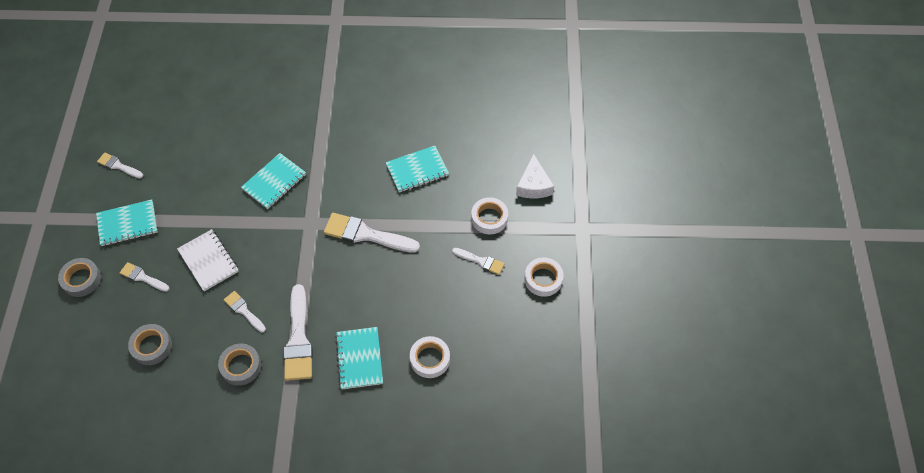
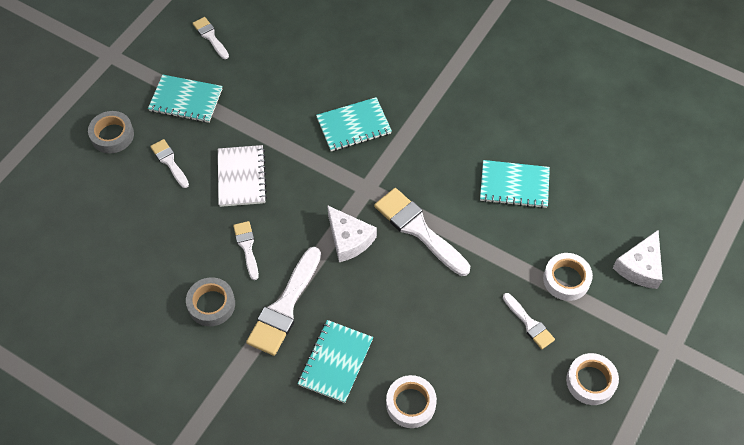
camera: 30 degrees right, 0 degrees up
(151, 346) = (138, 237): grey tape -> none
(318, 266) = (349, 239): none -> white cheese

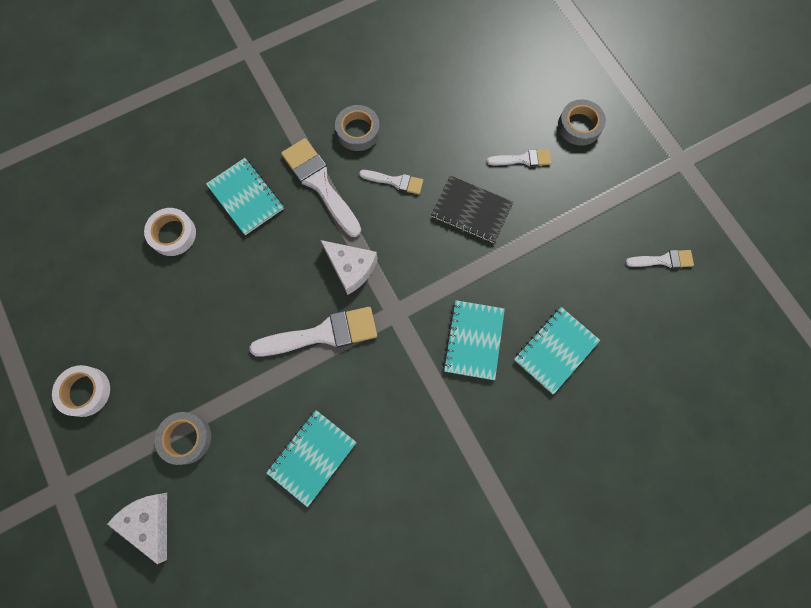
camera: 120 degrees right, 15 degrees up
(186, 100) = (589, 202): turquoise notebook -> turquoise notebook (555, 350)
(241, 177) = (471, 210): white notebook -> black notebook
(349, 239) = (351, 268): white cheese -> white cheese turned 135 degrees counterclockwise
(529, 323) = (170, 374): white brush -> none
(566, 279) = (186, 438): white tape -> grey tape

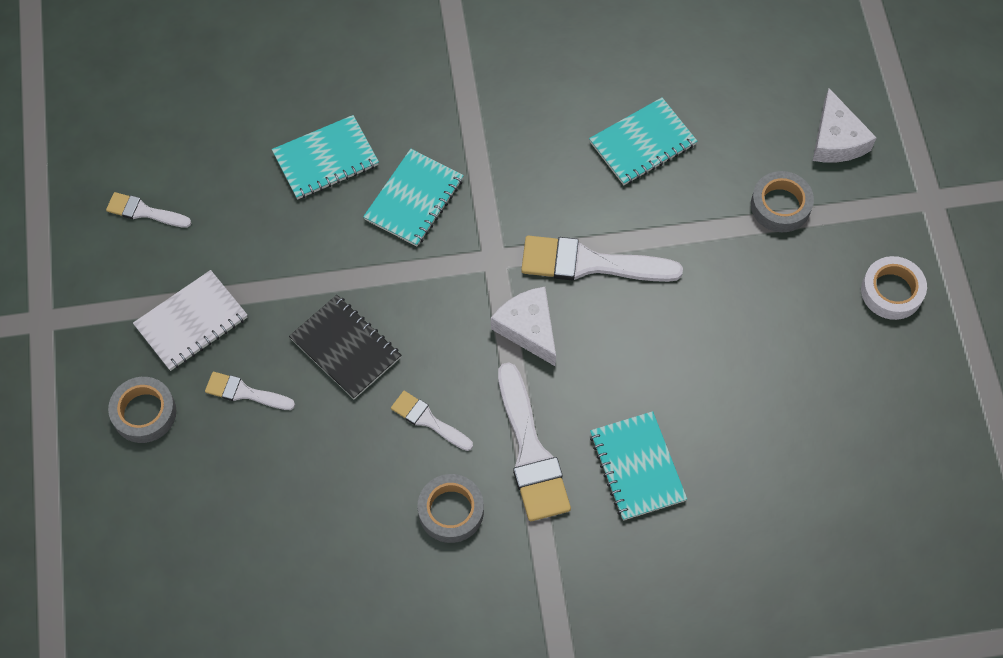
camera: 160 degrees left, 10 degrees down
(173, 234) = (748, 449): white tape -> none
(583, 193) = (191, 322): none -> white notebook

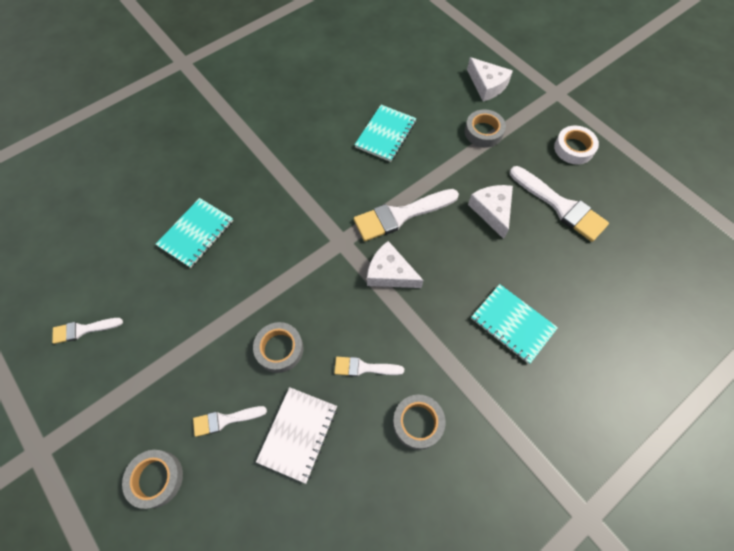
camera: 30 degrees left, 0 degrees up
(191, 322) = (158, 390): white notebook -> white notebook (298, 434)
(345, 348) = (279, 349): black notebook -> grey tape
(414, 199) = (269, 230): turquoise notebook -> none
(531, 452) = (442, 351): white brush -> white brush (561, 206)
(713, 318) = (492, 211): none -> white cheese

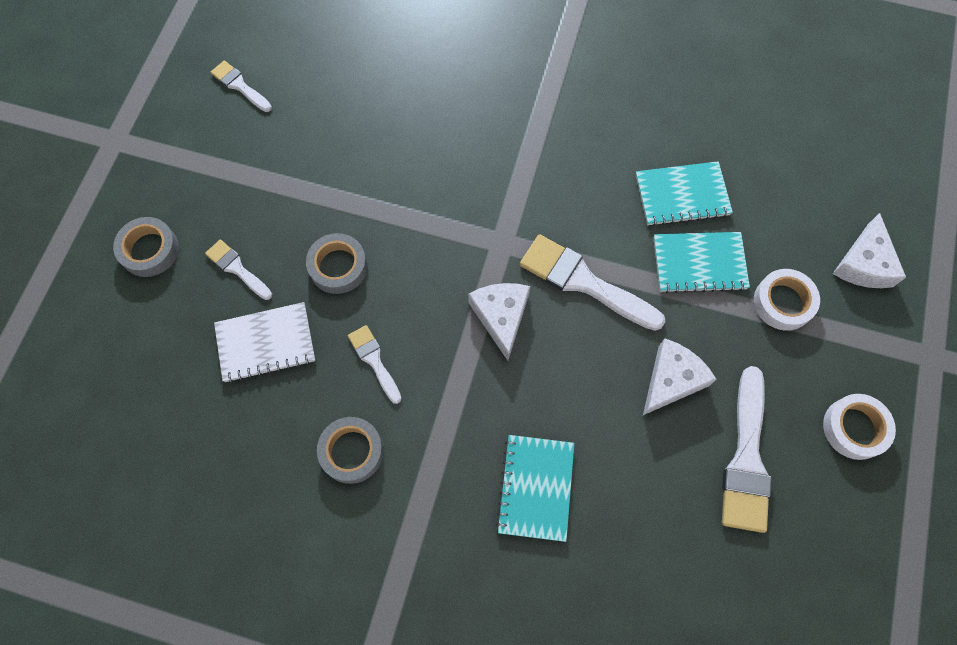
camera: 55 degrees right, 5 degrees up
(196, 233) = (405, 101): turquoise notebook -> turquoise notebook (699, 263)
(483, 132) = (783, 302): grey tape -> white tape

